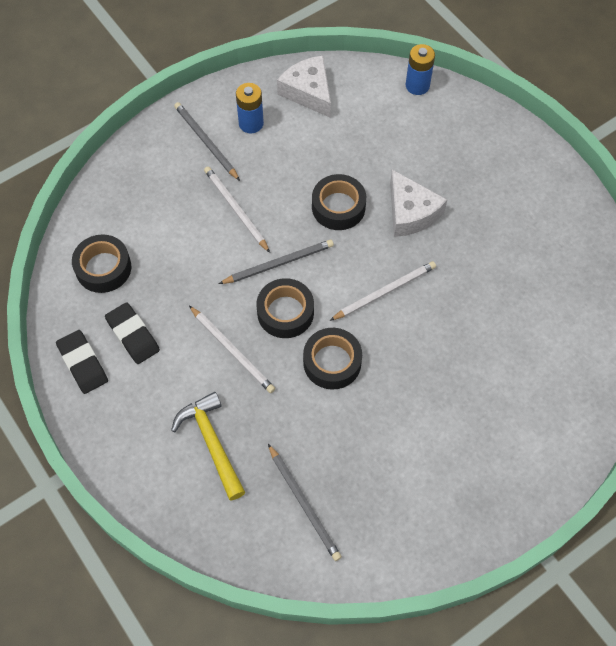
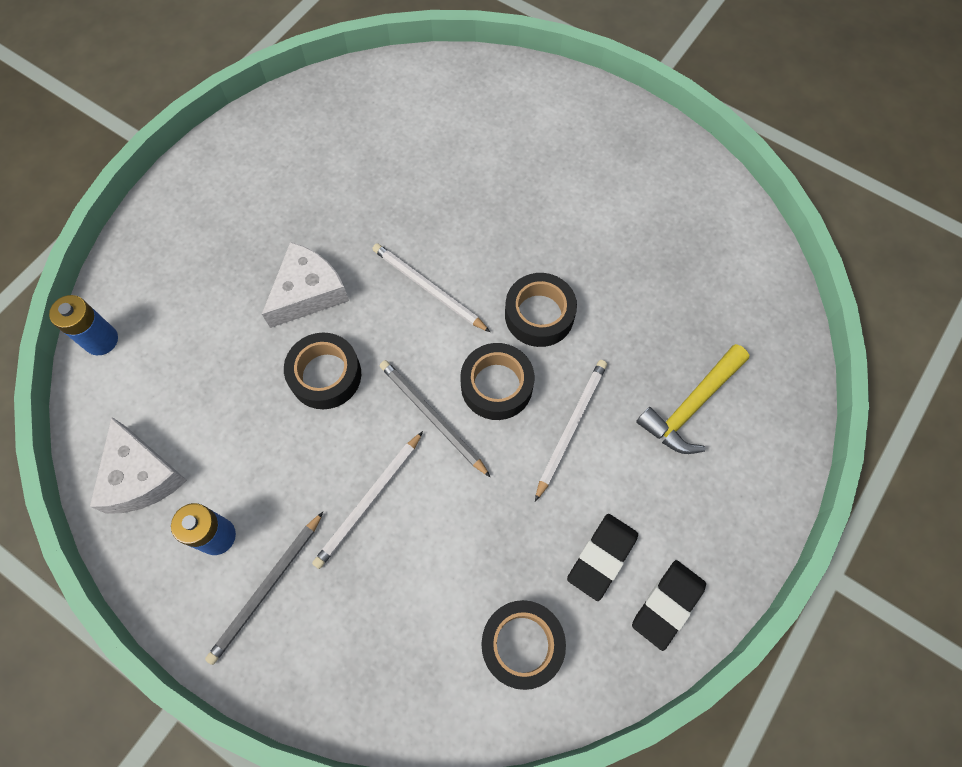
camera: 110 degrees left, 5 degrees up
(304, 504) = (709, 290): grey pencil -> none
(308, 92) = (141, 476): white cheese -> white cheese turned 60 degrees counterclockwise

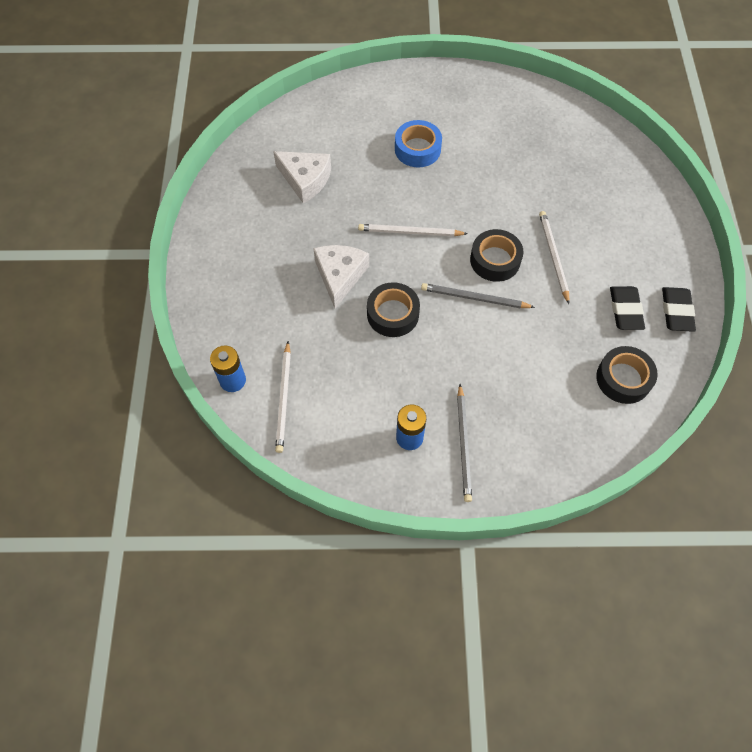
camera: 35 degrees left, 5 degrees down
(141, 476) = (333, 437): white cheese -> white cheese (305, 180)
(369, 501) = (479, 363): white pencil -> white pencil (284, 398)
(524, 192) = (417, 149): none -> blue tape
(539, 315) = (485, 210): black tape -> none
(691, 406) = (605, 208): yellow hammer -> none

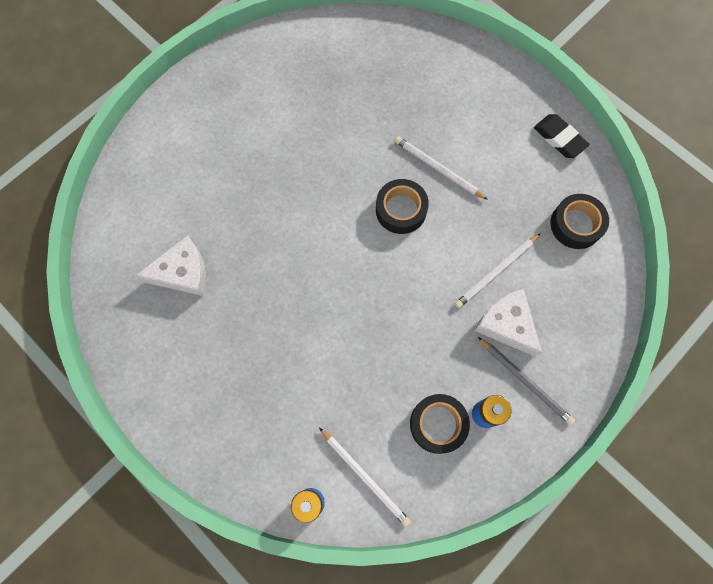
camera: 45 degrees left, 10 degrees up
(340, 276) = (300, 332): white cheese -> white cheese (506, 324)
(393, 314) = (372, 326): black tape -> black tape (438, 424)
(410, 232) = (315, 244): white pencil -> white pencil (496, 272)
(417, 149) = (246, 164): blue tape -> none
(474, 298) = (417, 256): grey pencil -> none
(625, 310) = (527, 168): black eraser -> none

